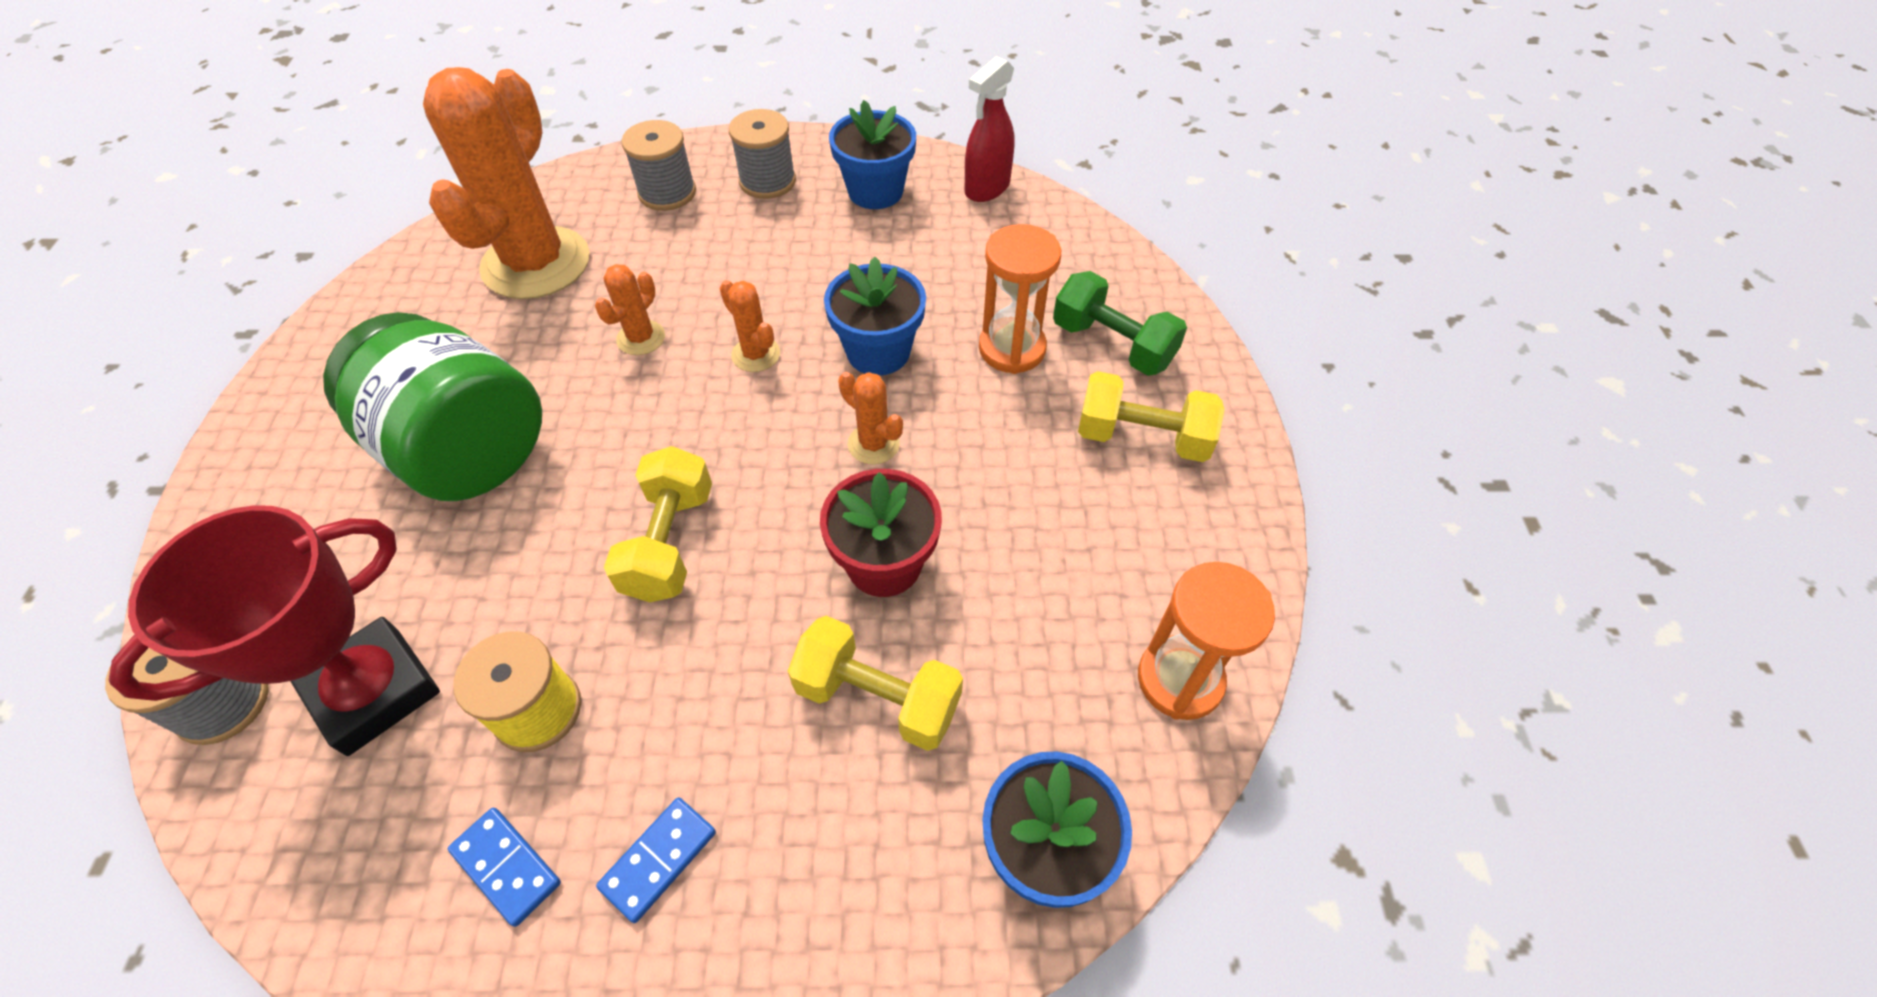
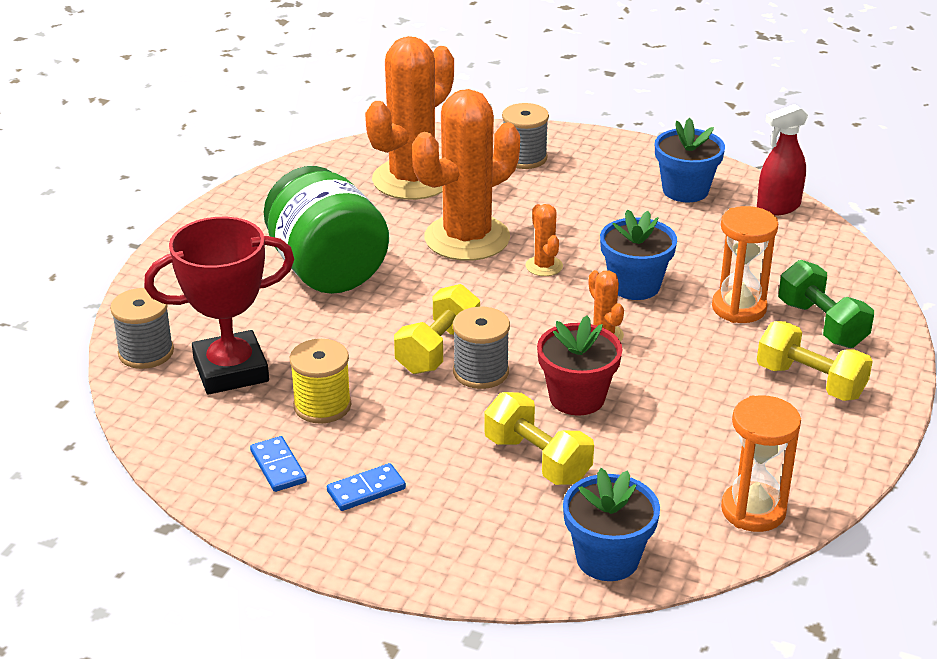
camera: 25 degrees right, 20 degrees down
(641, 338) = (467, 238): orange cactus -> orange cactus, size x2.35
(767, 181) = (603, 166): grey spool -> grey spool (481, 372)

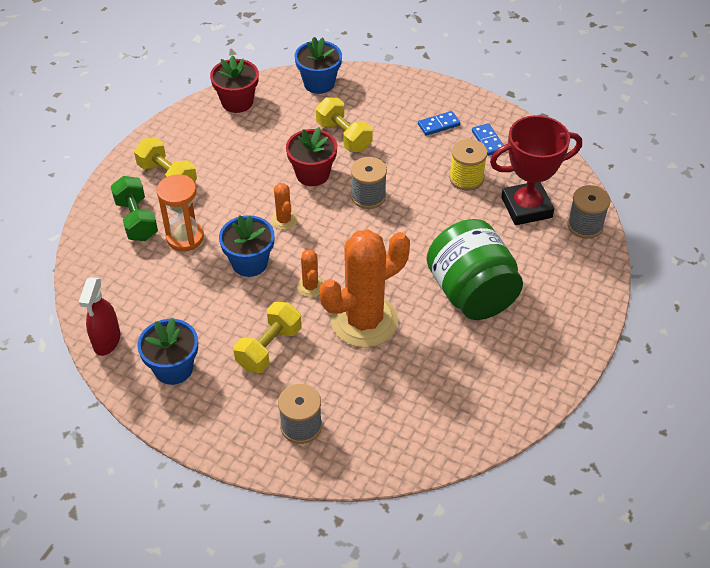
camera: 175 degrees left, 15 degrees up
(412, 180) = (404, 400): orange cactus -> none
(438, 350) = (394, 215): yellow dumbbell -> yellow dumbbell (269, 348)
(753, 510) = (237, 102): orange hourglass -> red flower pot
(778, 207) = (107, 341): red spray bottle -> red spray bottle turned 120 degrees clockwise

